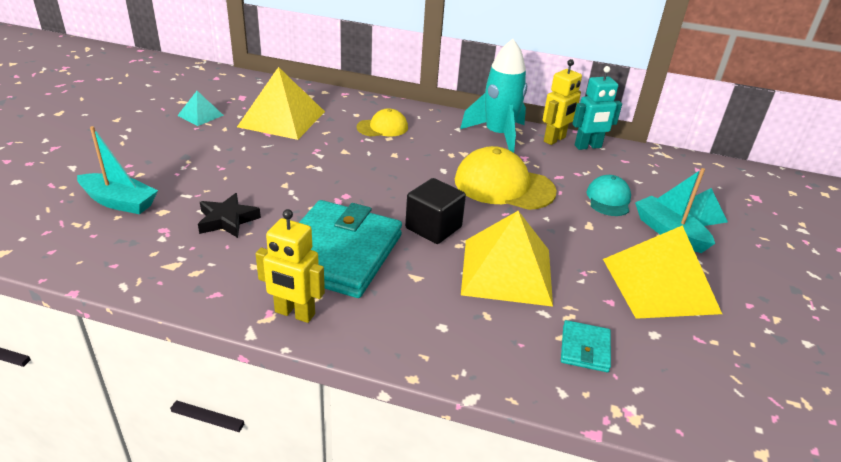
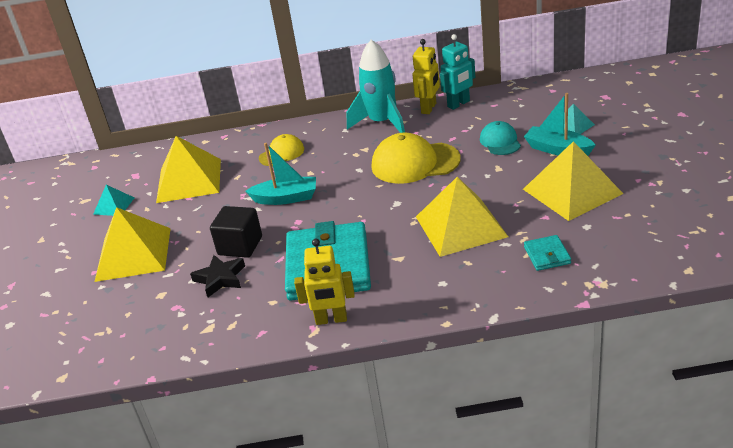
camera: 15 degrees left, 0 degrees up
(119, 202) = (117, 302): turquoise boat -> turquoise boat (286, 198)
(175, 163) = (133, 254): none -> yellow pyramid
(433, 228) = (385, 217): black cube -> black cube (240, 246)

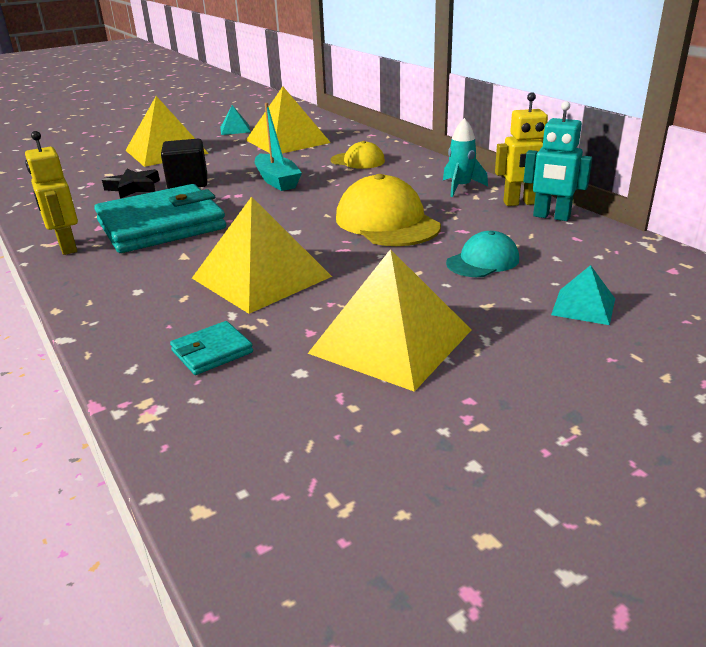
camera: 60 degrees right, 5 degrees down
(382, 123) = (460, 187): turquoise rocket -> turquoise rocket, size x0.57
(557, 149) = (501, 307): turquoise boat -> none

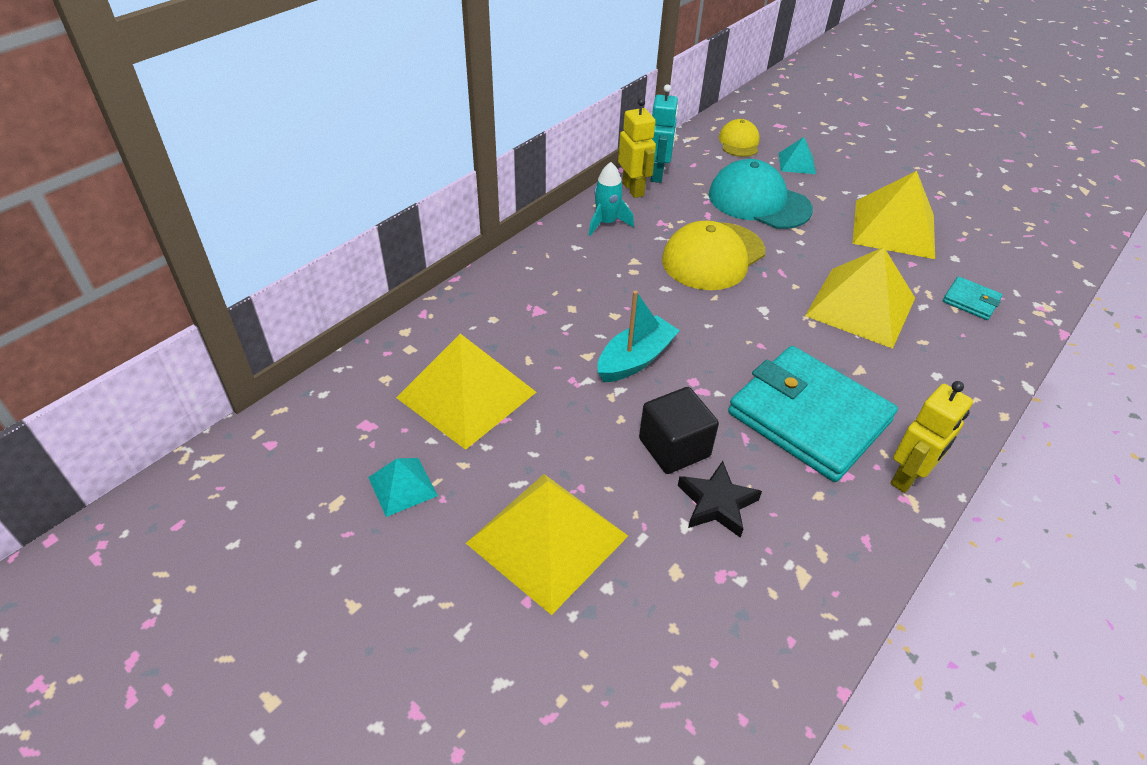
camera: 110 degrees left, 15 degrees up
(358, 161) = (542, 305): yellow cap -> yellow cap (739, 142)
(483, 261) = (759, 202): turquoise cap -> turquoise cap, size x1.75

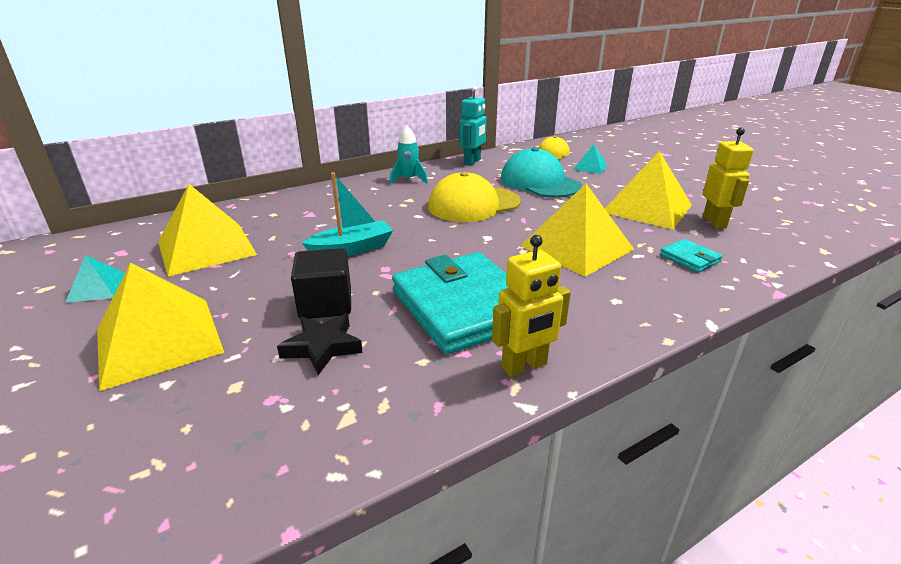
camera: 20 degrees right, 15 degrees down
(633, 189) = (447, 166): yellow robot -> yellow robot (714, 222)

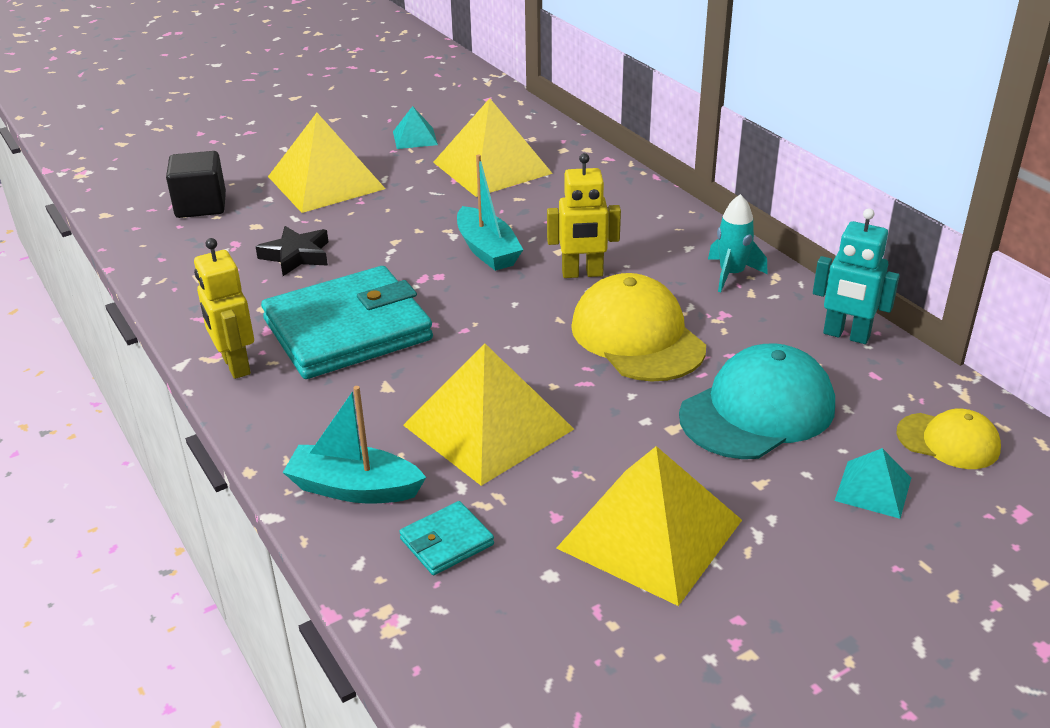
camera: 90 degrees right, 5 degrees up
(325, 304) = (367, 248): black cube -> black cube (201, 205)
(661, 291) = (354, 488): none -> turquoise boat
(714, 222) = (591, 616): yellow robot -> yellow robot (582, 274)

